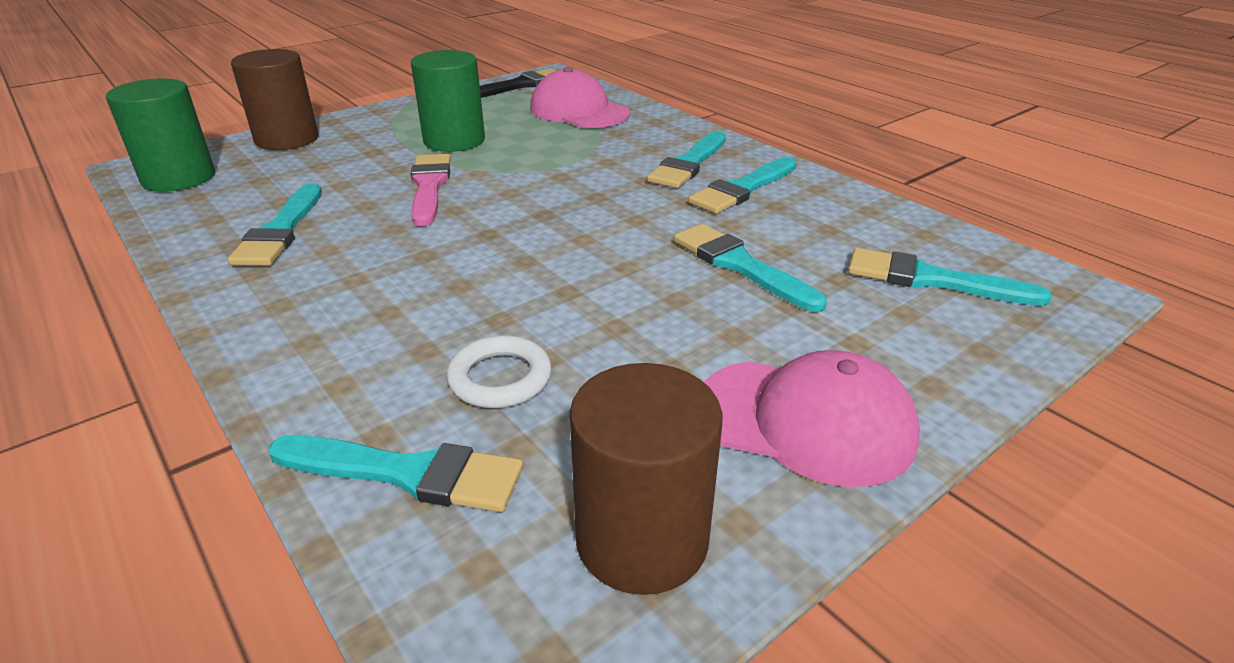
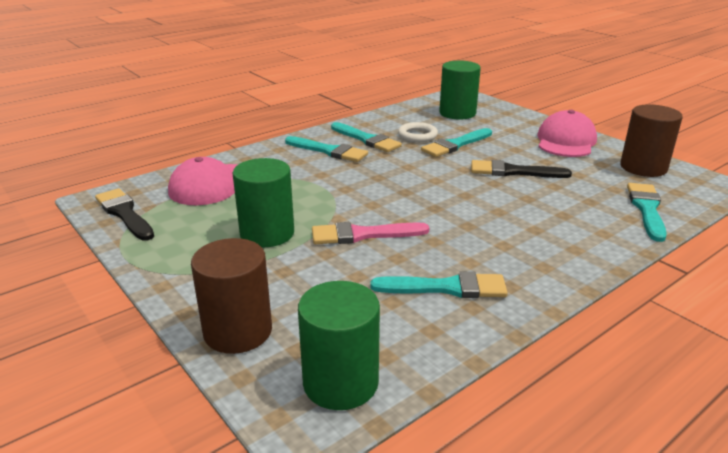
camera: 90 degrees left, 5 degrees down
(500, 378) = (575, 195): white ring -> white ring (417, 135)
(614, 317) = (513, 171): none -> black brush
(931, 280) = (457, 113): turquoise brush -> green cylinder

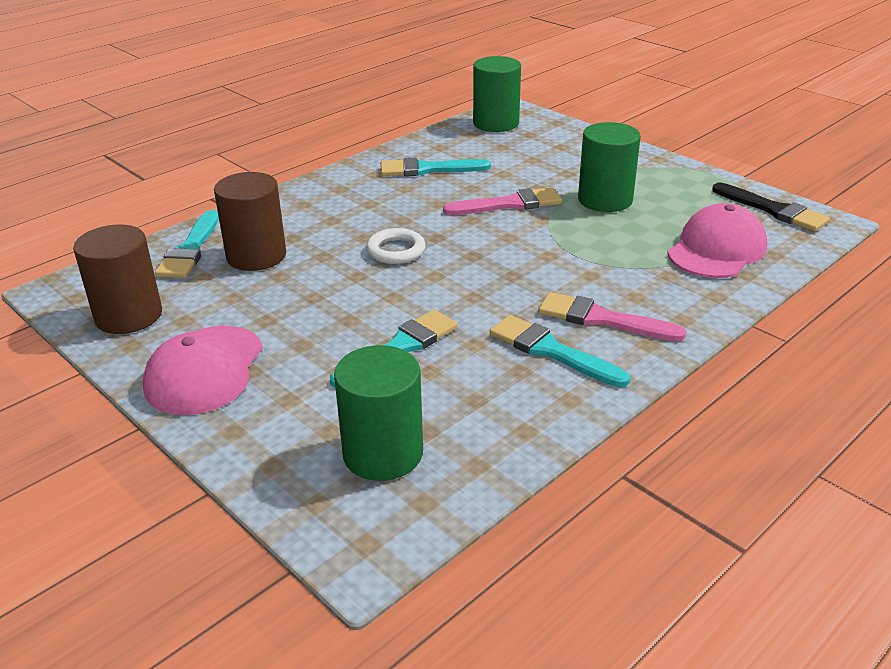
camera: 175 degrees right, 5 degrees up
(238, 331) = (576, 139): brown cylinder -> brown cylinder (256, 256)
(329, 151) = (602, 319): turquoise brush -> pink brush
(417, 135) = (465, 368): white ring -> white ring (396, 250)
(513, 171) = (324, 296): black brush -> none

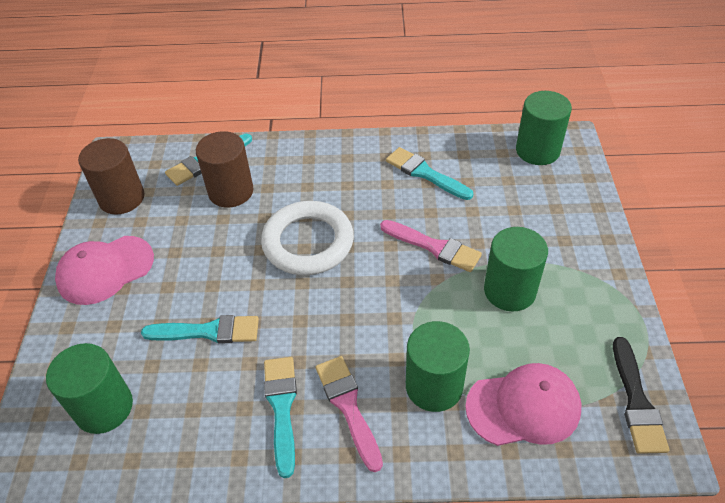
camera: 45 degrees right, 15 degrees up
(396, 250) = (308, 242): white ring -> white ring, size x1.89
(642, 273) = (434, 386): none -> green cylinder

